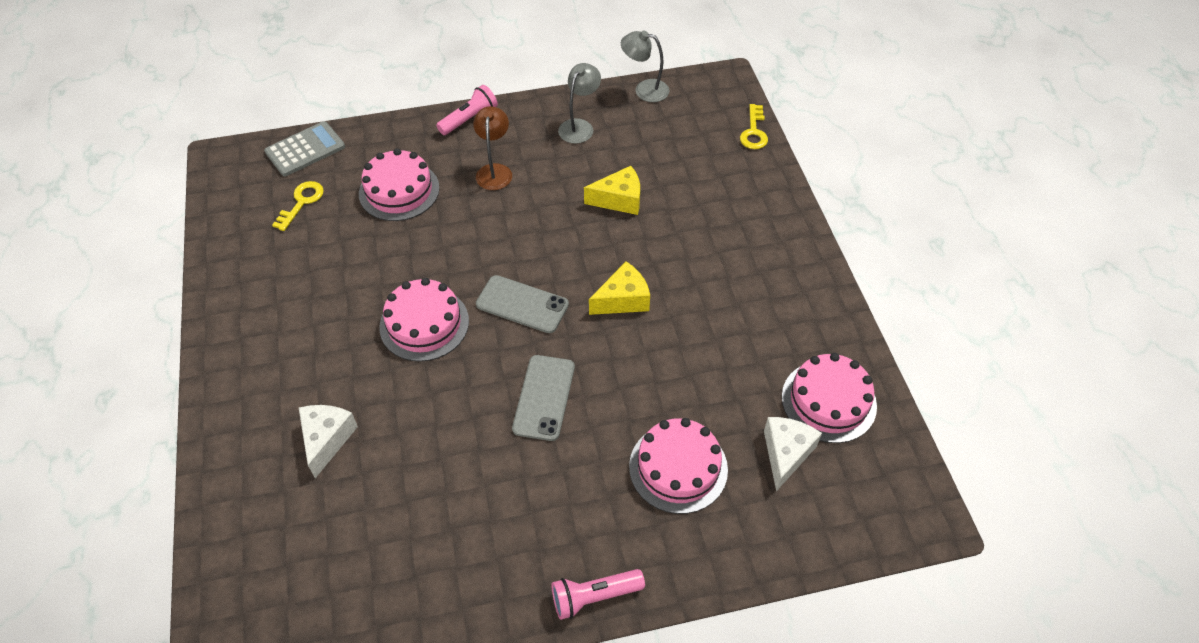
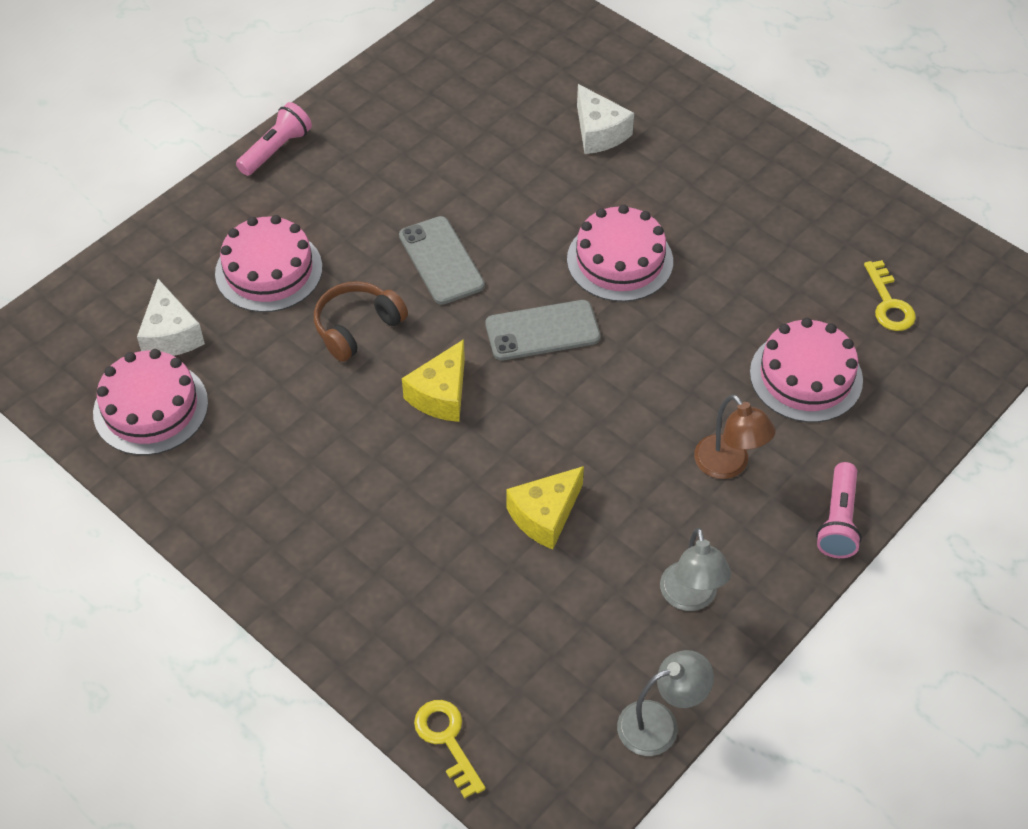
camera: 145 degrees right, 0 degrees up
(305, 149) = (969, 362): grey calculator -> none
(643, 379) = (357, 327): none -> brown headphones

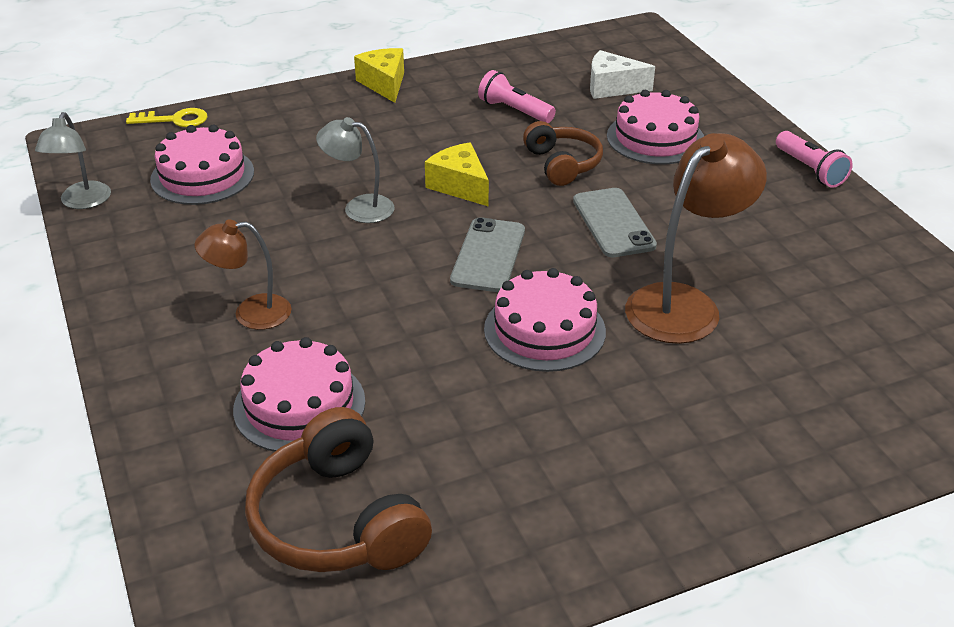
camera: 115 degrees right, 15 degrees down
(151, 408) = (546, 70): pink cake -> pink cake (202, 175)
(441, 260) = (613, 223): grey phone -> grey phone turned 75 degrees clockwise
(532, 187) = (684, 304): none -> brown lamp
(545, 515) = (299, 203): yellow cheese -> yellow cheese (384, 84)
(599, 132) = (751, 379): white cheese -> none
(690, 598) = (156, 248): grey lamp -> grey lamp (359, 207)
(838, 521) = (131, 358): pink flashlight -> pink flashlight (514, 111)
(889, 303) = (337, 520): yellow key -> brown headphones

